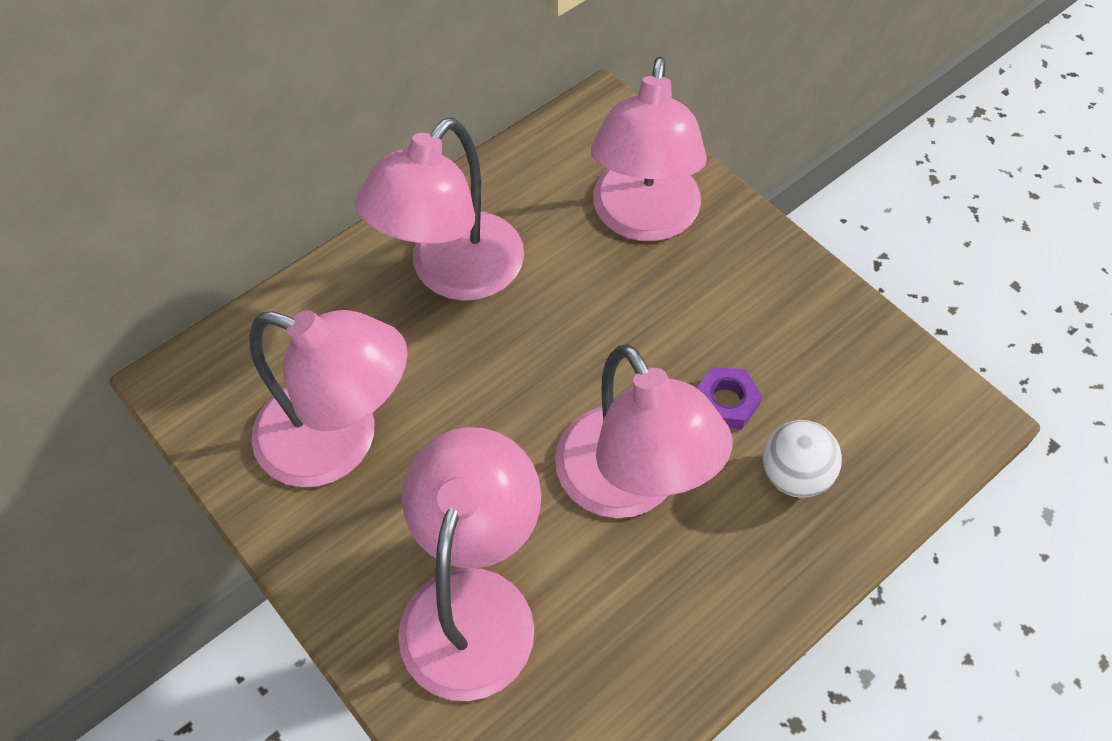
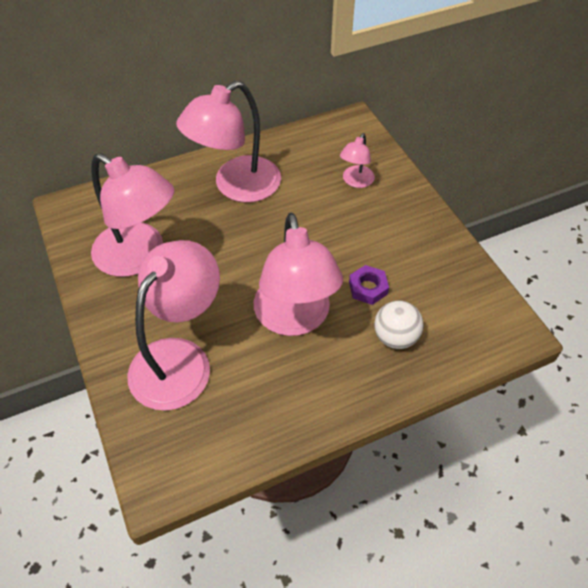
camera: 15 degrees right, 5 degrees down
(643, 219) = (355, 181): pink lamp -> pink lamp, size x0.49

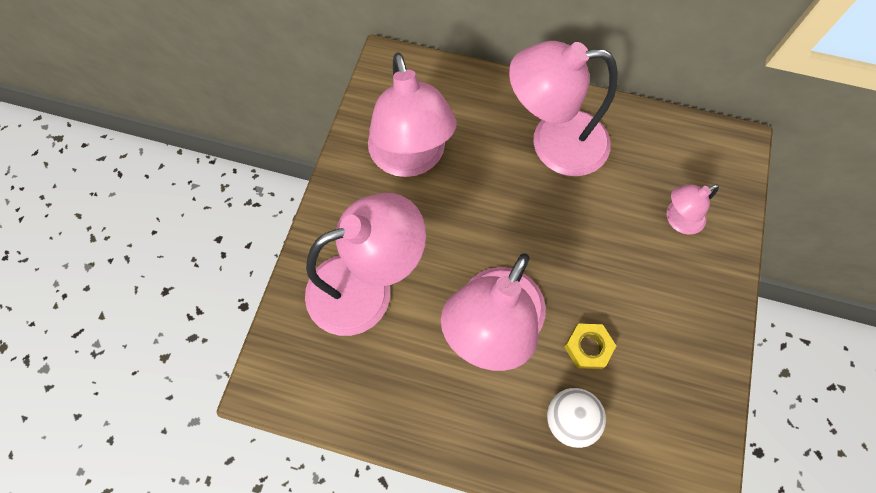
camera: 40 degrees right, 15 degrees up
(368, 288) = (588, 347): purple nut -> yellow nut

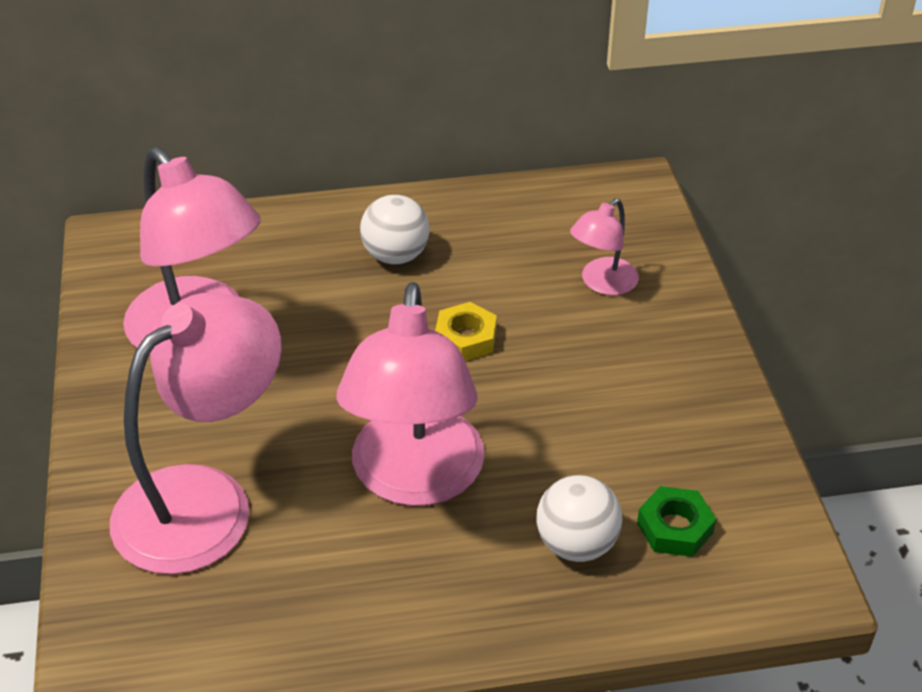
camera: 25 degrees left, 25 degrees down
(553, 143) = (395, 255): pink lamp -> white ball
(588, 347) = (559, 456): yellow nut -> yellow nut (465, 338)
(637, 435) = (675, 527): none -> green nut

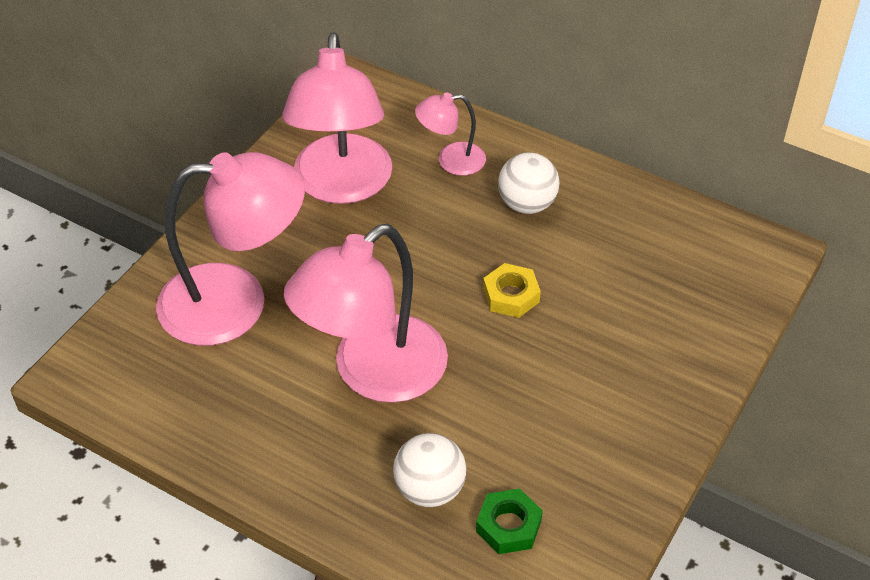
camera: 40 degrees right, 5 degrees up
(602, 283) = (656, 315): pink lamp -> pink lamp (451, 160)

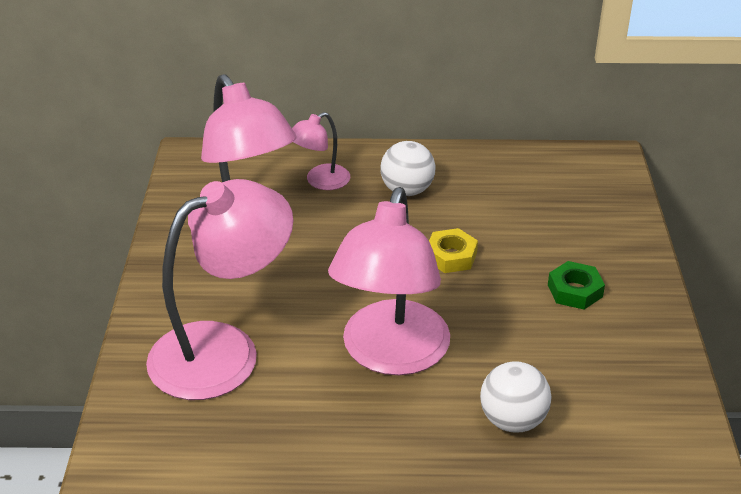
camera: 30 degrees left, 10 degrees down
(508, 526) = (597, 418): green nut -> green nut (575, 291)

